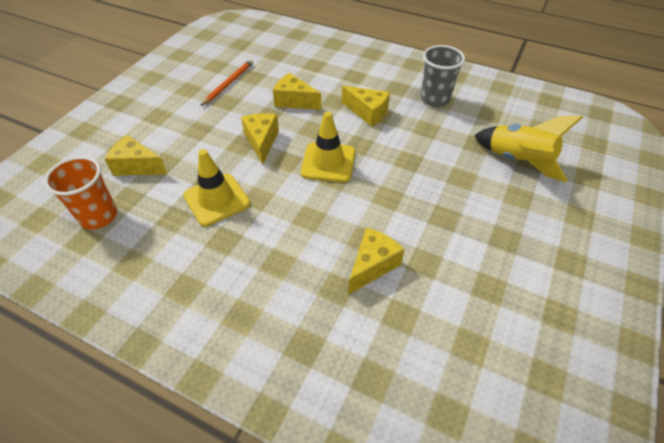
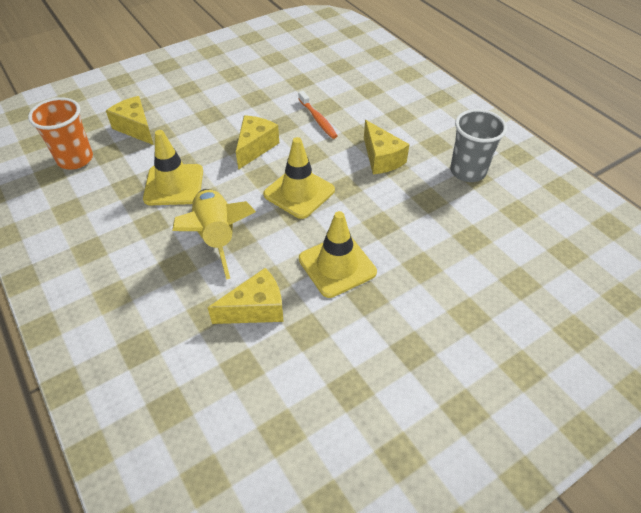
camera: 30 degrees right, 0 degrees up
(229, 83) = (272, 80): orange pencil -> none
(294, 101) = (318, 119): yellow cheese -> orange toothbrush
(404, 204) = (337, 265): none -> yellow traffic cone
(518, 161) = (504, 277): yellow rocket -> yellow rocket (217, 237)

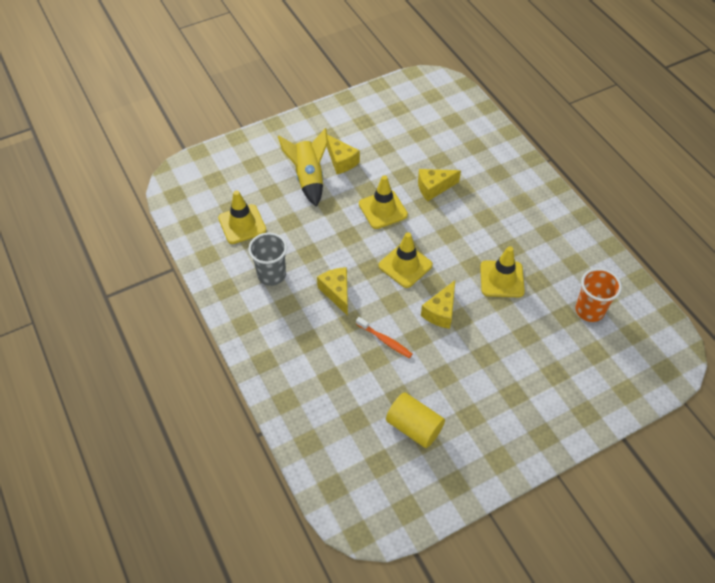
camera: 175 degrees left, 5 degrees up
(136, 128) = (549, 342): yellow cheese -> yellow cheese (341, 161)
(217, 237) = (463, 234): yellow rocket -> yellow rocket (308, 178)
(285, 64) = (414, 427): none -> yellow cylinder
(318, 119) = (385, 340): orange toothbrush -> orange toothbrush turned 150 degrees clockwise
(538, 229) = (242, 224): none -> yellow traffic cone

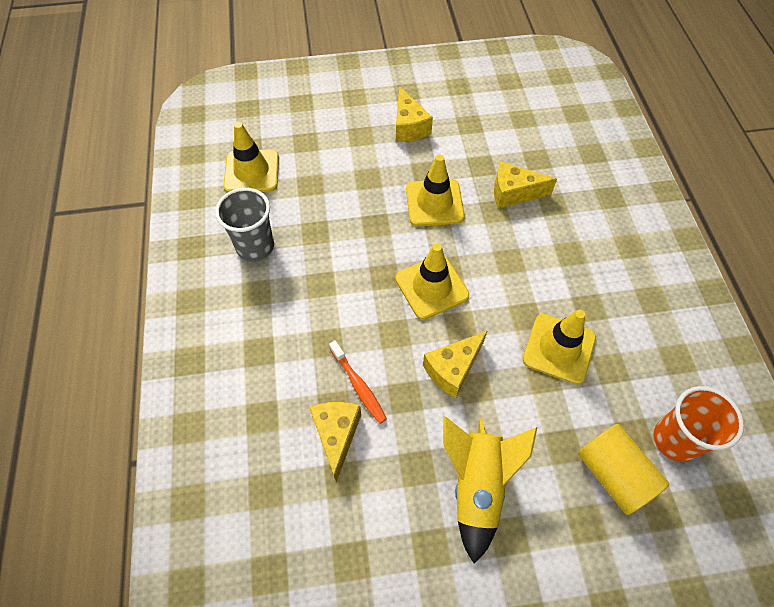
camera: 20 degrees right, 5 degrees up
(308, 178) = (359, 137): yellow rocket -> yellow rocket (477, 485)
(337, 292) = (325, 296): yellow cheese -> yellow cheese (336, 435)
(414, 427) = (342, 534): yellow cylinder -> yellow cylinder (613, 474)

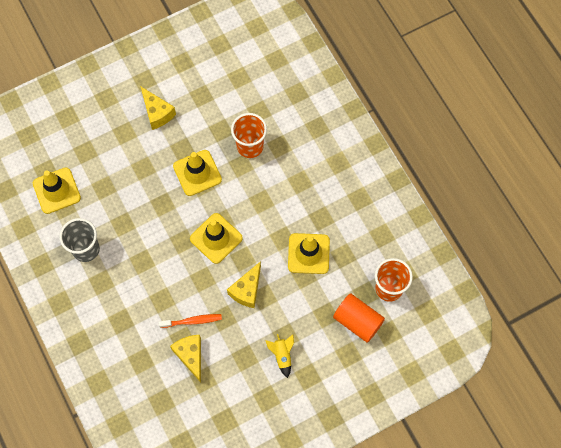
camera: 20 degrees left, 10 degrees up
(358, 386) = (192, 321): orange toothbrush -> orange toothbrush turned 45 degrees counterclockwise
(477, 485) = (282, 355): yellow rocket -> yellow rocket, size x0.54
(513, 193) = (250, 146): yellow cheese -> orange cup
(613, 474) = (357, 321): yellow cylinder -> orange cylinder

